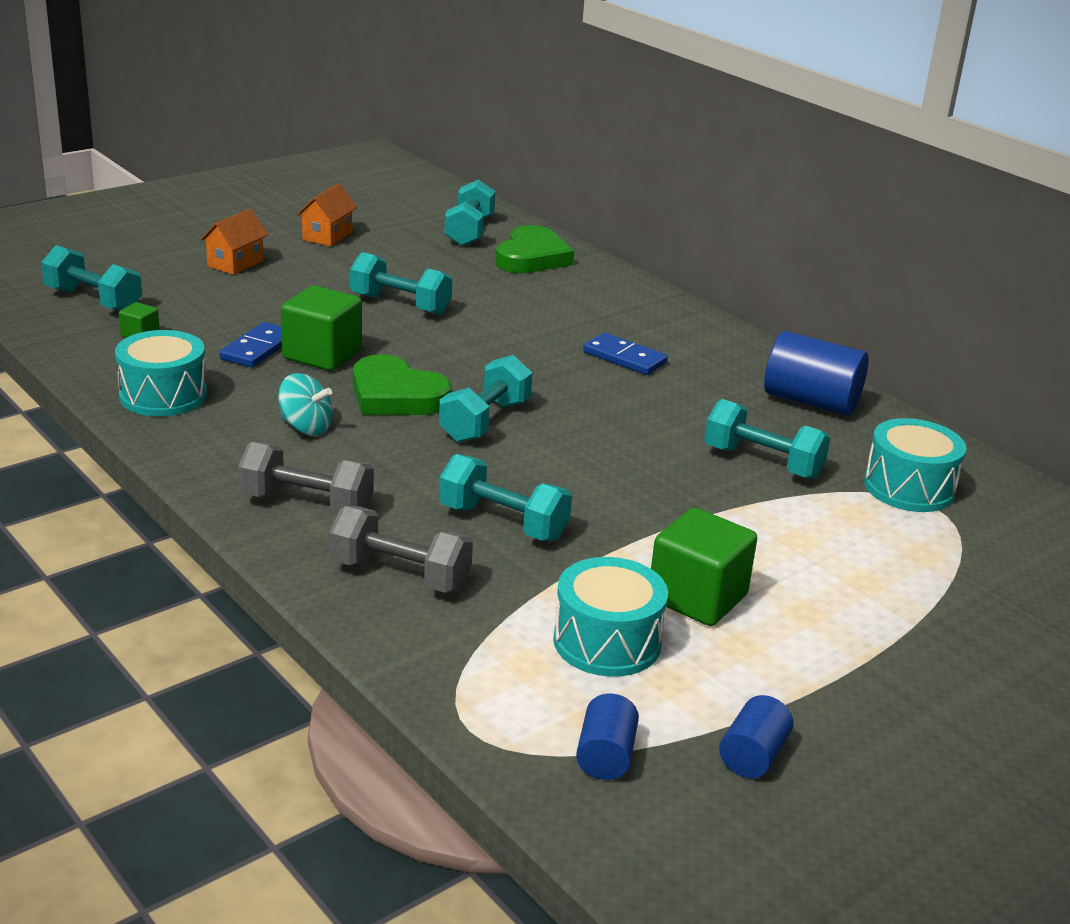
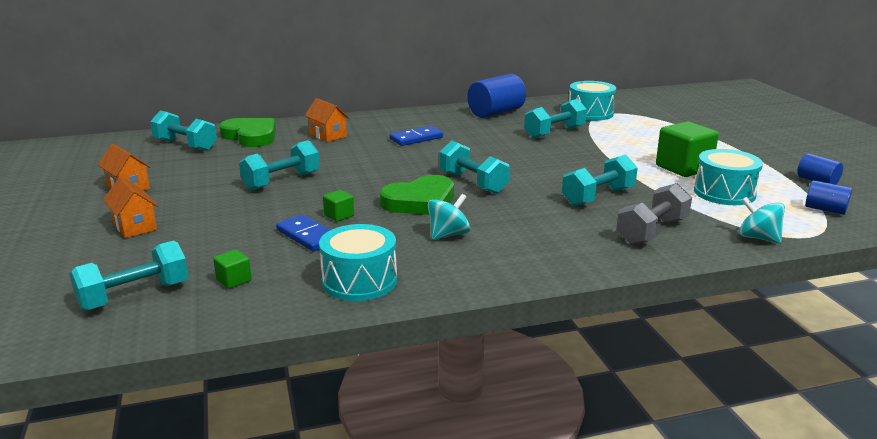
camera: 65 degrees left, 5 degrees down
(307, 504) = (557, 248): grey dumbbell -> none
(322, 355) = (339, 215): green cube -> green cube, size x0.48
(431, 674) = (758, 238): none -> turquoise spinning top
(579, 299) = (328, 135): none -> orange house

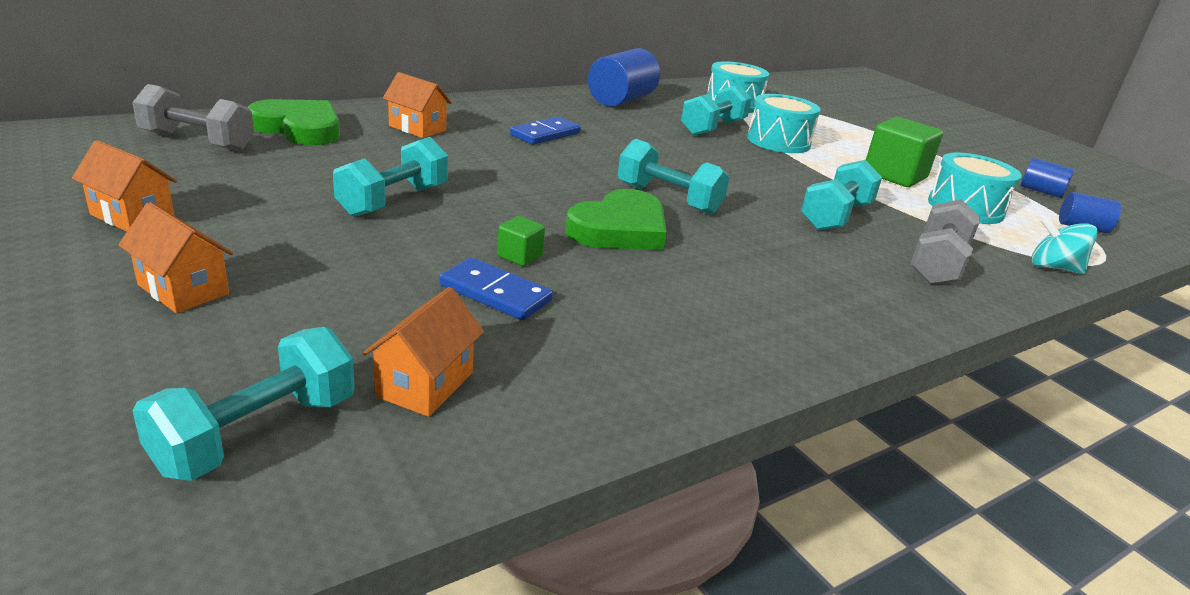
camera: 20 degrees left, 5 degrees up
(185, 145) = (197, 142): turquoise dumbbell -> grey dumbbell
(234, 280) = (425, 384): green cube -> orange house
(359, 281) = (629, 369): turquoise drum -> turquoise drum (778, 141)
(448, 235) = (696, 281): turquoise spinning top -> none

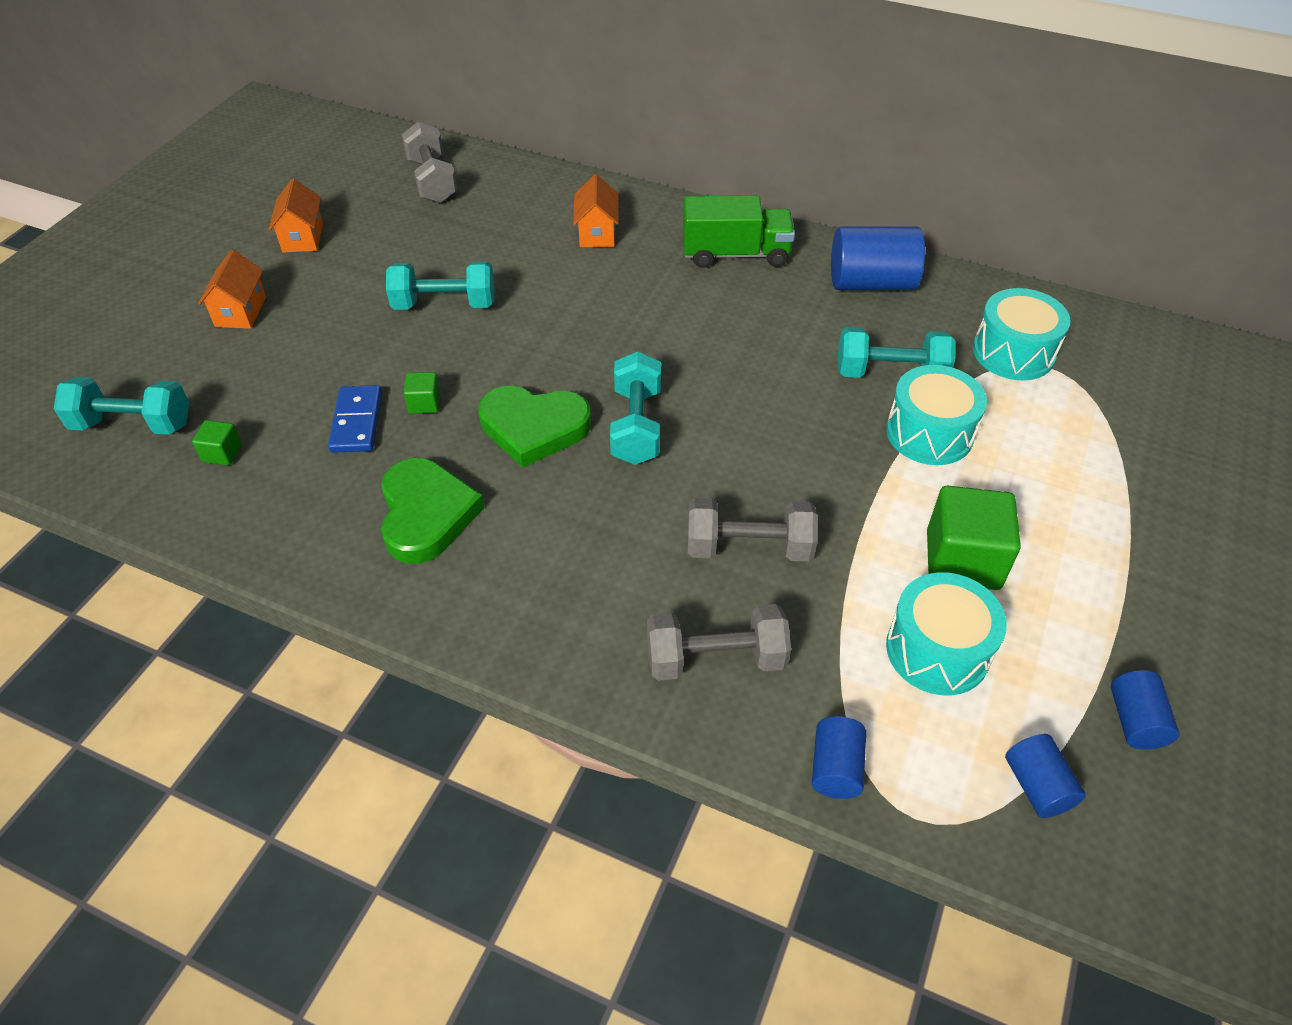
camera: 60 degrees right, 20 degrees up
(299, 128) = (514, 194): green heart -> green heart (426, 514)
(425, 384) = (222, 453): orange house -> green cube
(528, 111) = (735, 254): none -> green truck
(545, 134) = (690, 292): blue domino -> none
(835, 216) = (748, 547): turquoise dumbbell -> grey dumbbell
(1053, 268) = (835, 768): turquoise spinning top -> blue cylinder

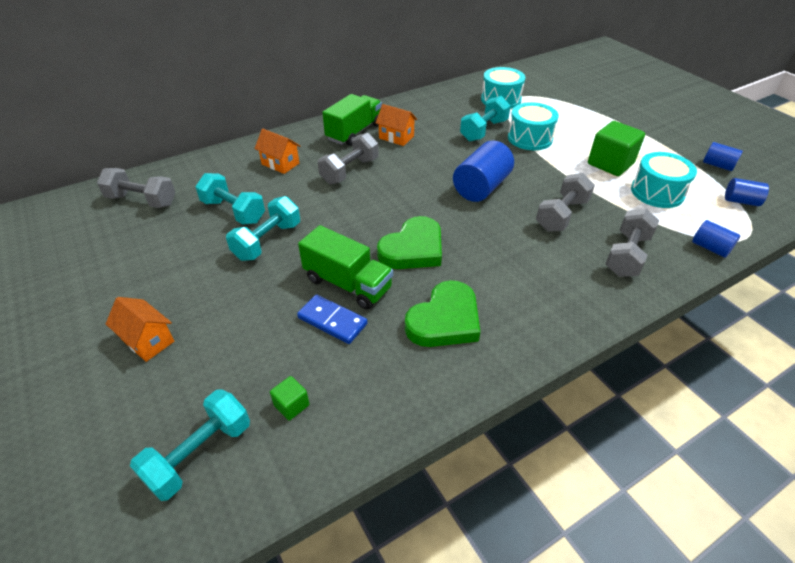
camera: 55 degrees left, 5 degrees down
(302, 238) = (111, 278): orange house -> orange house (396, 137)
(424, 403) = (347, 284): green cube -> green truck
(426, 514) = (445, 320): green heart -> green heart turned 105 degrees clockwise
(636, 426) = (447, 213): turquoise dumbbell -> turquoise dumbbell (233, 211)
(642, 295) = (350, 171): none -> grey dumbbell
(871, 283) = (420, 109): blue cylinder -> blue cylinder (481, 187)

